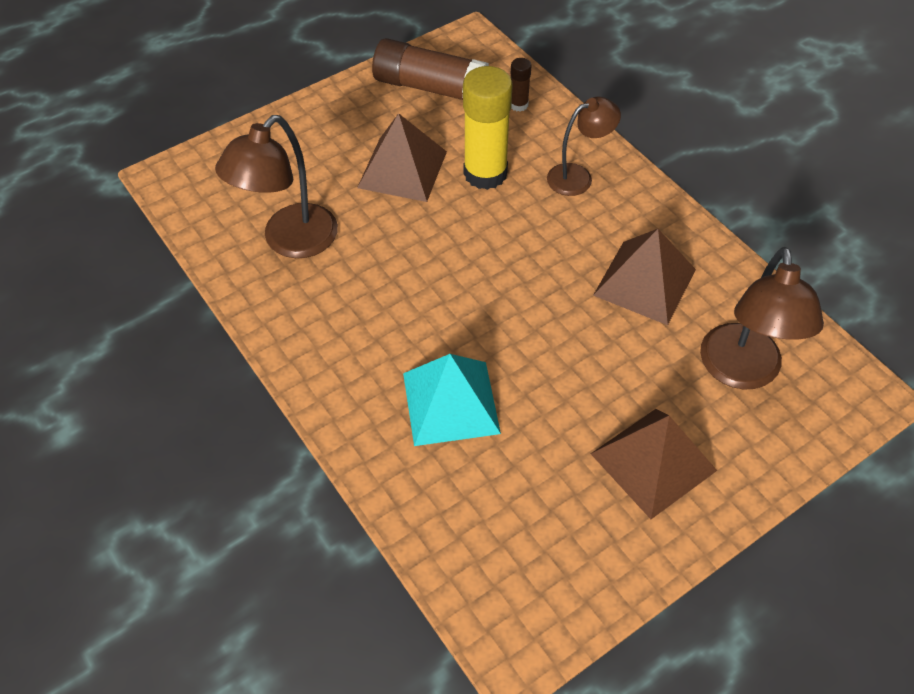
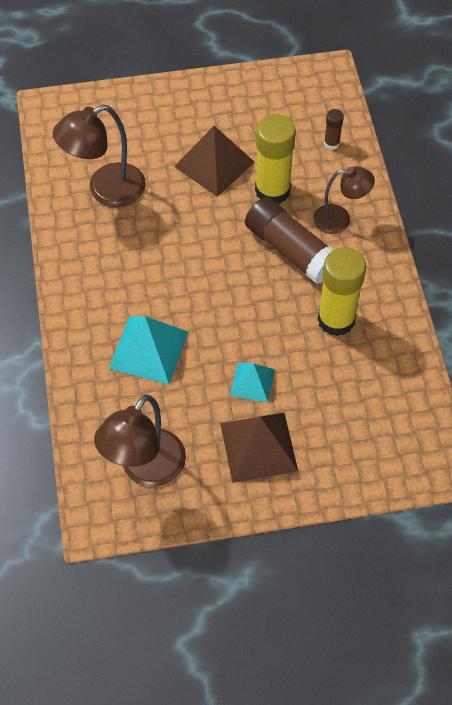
camera: 25 degrees right, 5 degrees up
(430, 87) = (273, 104): brown glue stick -> brown glue stick (290, 250)
(597, 389) = (252, 382): none -> turquoise pyramid
(644, 282) = (336, 320): brown pyramid -> yellow glue stick
(741, 372) = (361, 413): brown lamp -> brown lamp (145, 469)

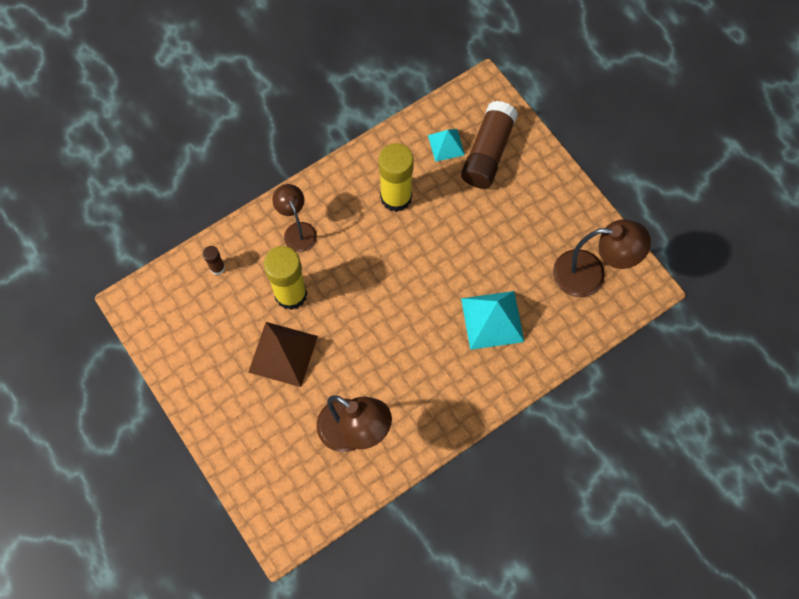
camera: 115 degrees left, 10 degrees up
(252, 382) = (481, 233): turquoise pyramid -> turquoise pyramid (446, 145)
(258, 446) = (530, 207): brown pyramid -> none
(290, 250) = (346, 255): brown glue stick -> brown glue stick (488, 152)

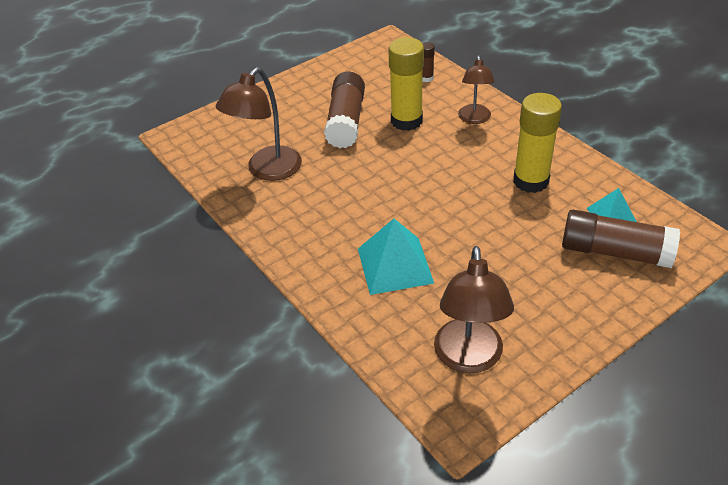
camera: 90 degrees right, 25 degrees down
(283, 354) = (346, 122): brown pyramid -> brown glue stick
(297, 230) = (474, 119): brown lamp -> brown lamp turned 120 degrees clockwise

